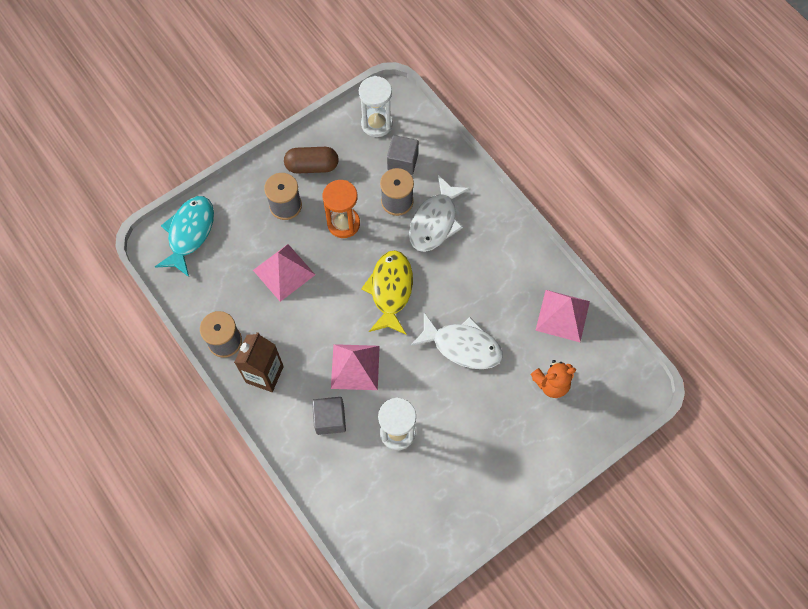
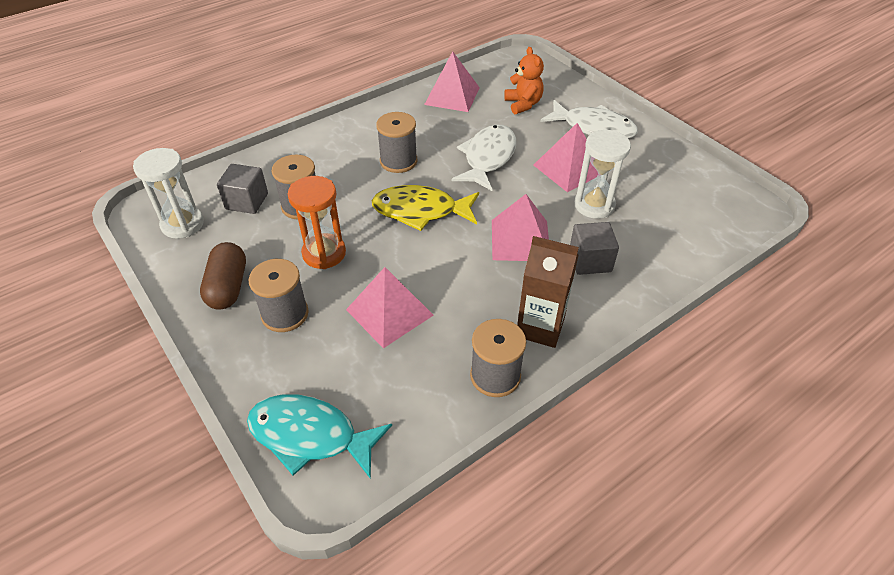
camera: 90 degrees left, 20 degrees down
(435, 221) = (334, 176): white fish -> white fish (593, 128)
(448, 416) = (568, 168): none -> pink pyramid
(456, 270) = (398, 161): none -> grey spool

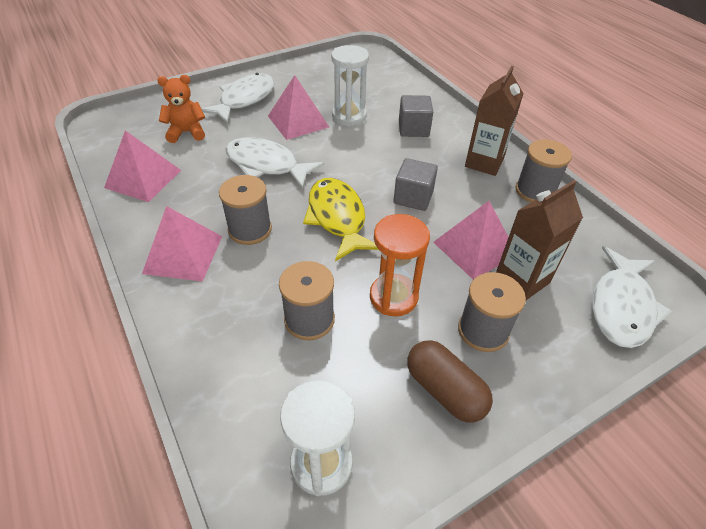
camera: 85 degrees left, 0 degrees up
(228, 287) = (444, 390): brown capsule -> brown capsule turned 45 degrees clockwise
(247, 201) = (287, 381): grey cube -> grey cube (413, 197)
(310, 436) = (621, 306): turquoise fish -> white fish
(347, 349) = (522, 280): none -> brown carton
(420, 211) = (337, 218): yellow fish -> yellow fish turned 150 degrees clockwise
(520, 240) = (386, 160): pink pyramid -> pink pyramid (183, 254)

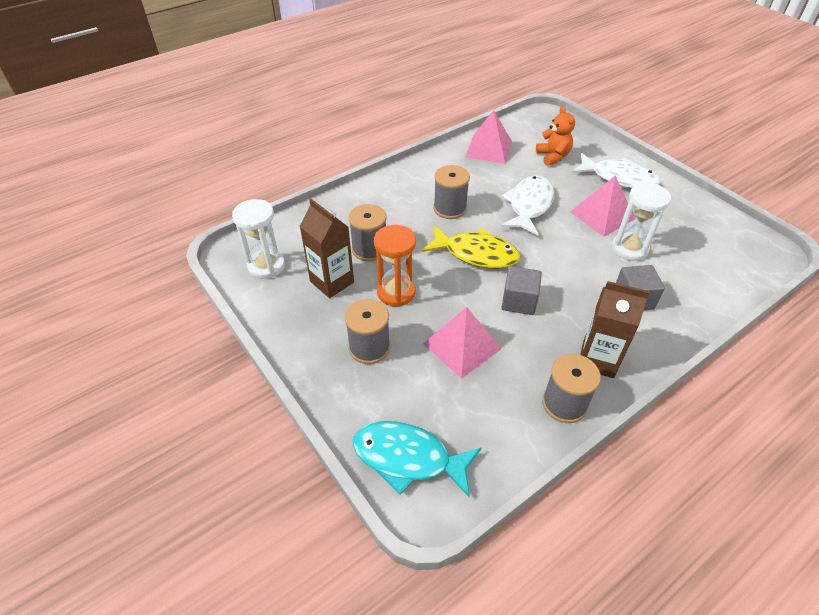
camera: 85 degrees right, 0 degrees up
(183, 254) = (418, 182): pink pyramid -> none
(337, 218) = (476, 254): yellow fish -> yellow fish turned 45 degrees clockwise
(444, 390) = (315, 323): brown capsule -> none
(522, 280) = (429, 379): brown carton -> brown carton (332, 282)
(621, 306) = (408, 458): white fish -> turquoise fish

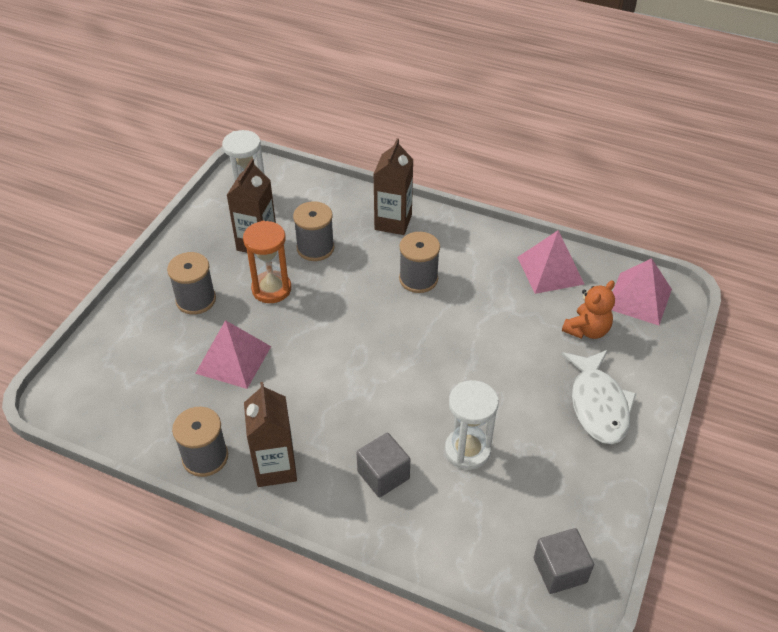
camera: 60 degrees right, 0 degrees up
(378, 198) = (393, 222): none -> brown carton
(408, 458) = (96, 371): turquoise fish -> none
(476, 254) = (363, 324): yellow fish -> none
(519, 301) = (317, 380): grey cube -> grey cube (560, 570)
(529, 205) = (474, 339): white fish -> none
(602, 215) = (509, 408): pink pyramid -> pink pyramid (639, 298)

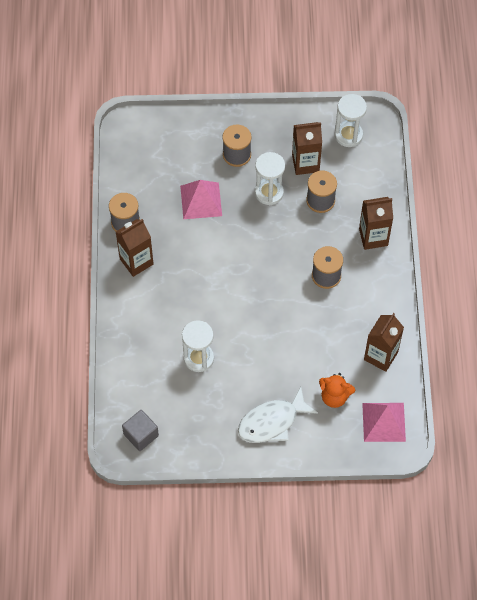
camera: 65 degrees right, 15 degrees up
(271, 289) = (269, 192): orange hourglass -> white hourglass
(383, 475) = (159, 320): grey cube -> none
(550, 270) = (381, 356): pink pyramid -> brown carton

